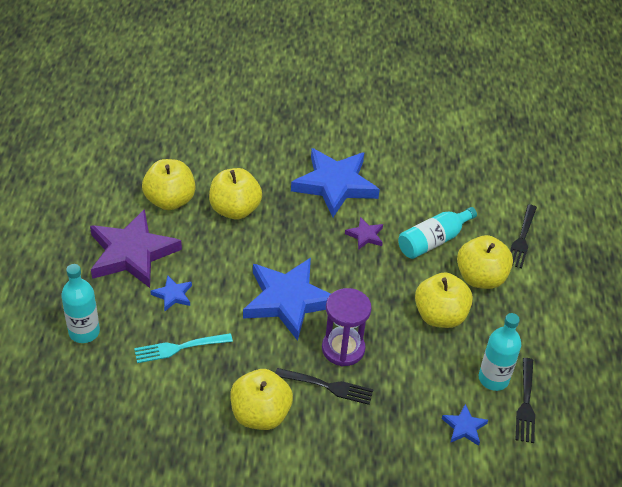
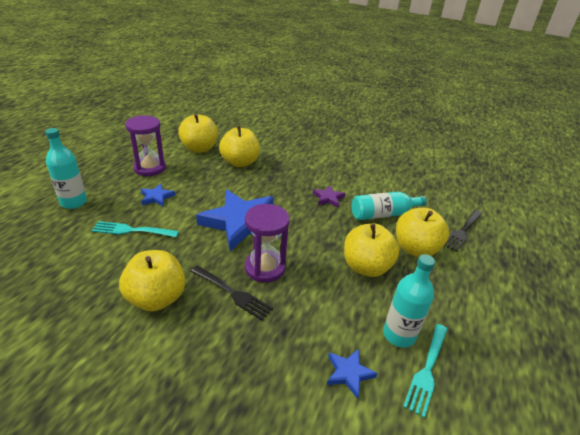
camera: 20 degrees right, 10 degrees down
(132, 253) = (150, 168): purple star -> purple hourglass
(335, 184) = (321, 166): blue star -> none
(525, 403) = (427, 369): black fork -> turquoise fork

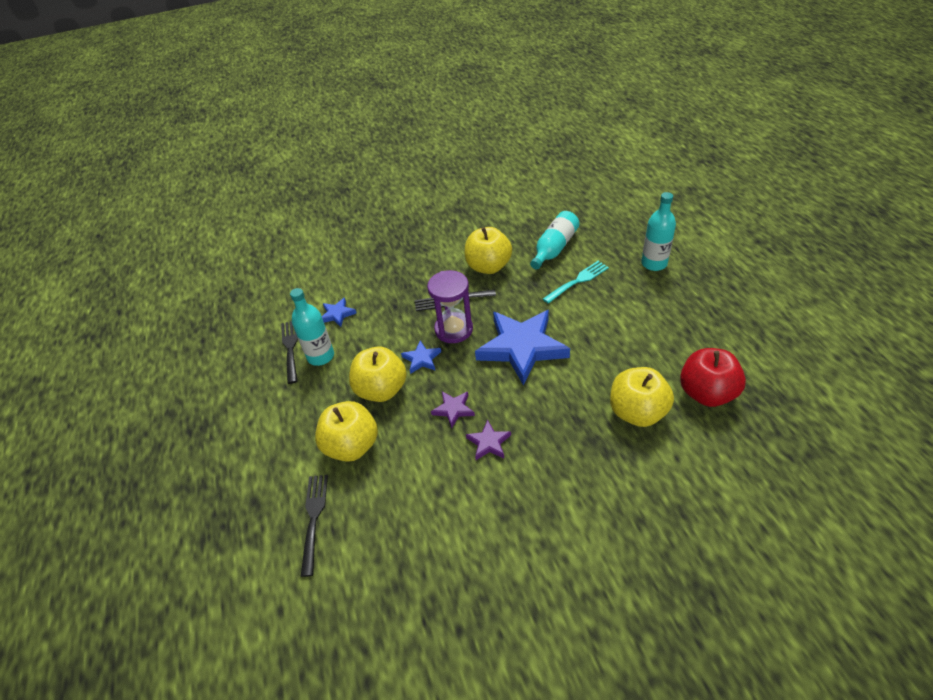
camera: 145 degrees right, 10 degrees up
(150, 168) = (684, 330): purple hourglass -> none
(157, 197) = (617, 313): blue star -> blue star (422, 359)
(199, 148) = (706, 393): yellow apple -> red apple
(329, 223) = (453, 409): none -> purple star
(383, 214) = (414, 469): turquoise bottle -> turquoise bottle (554, 248)
(427, 369) = (291, 349): turquoise fork -> black fork

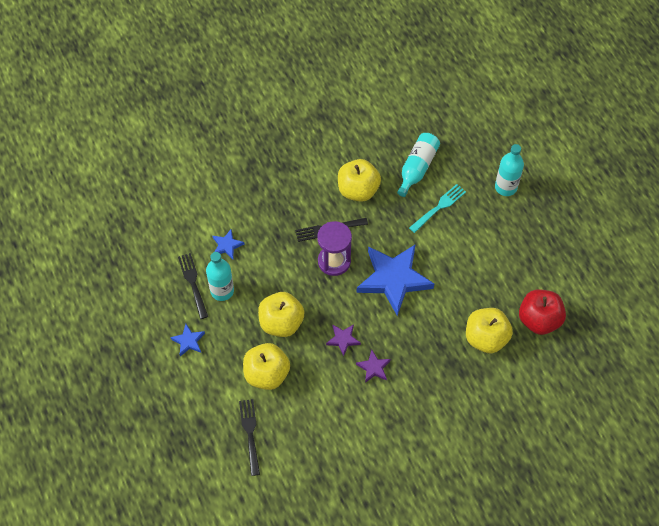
camera: 10 degrees left, 15 degrees up
(422, 359) = (310, 292): blue star -> blue star (188, 341)

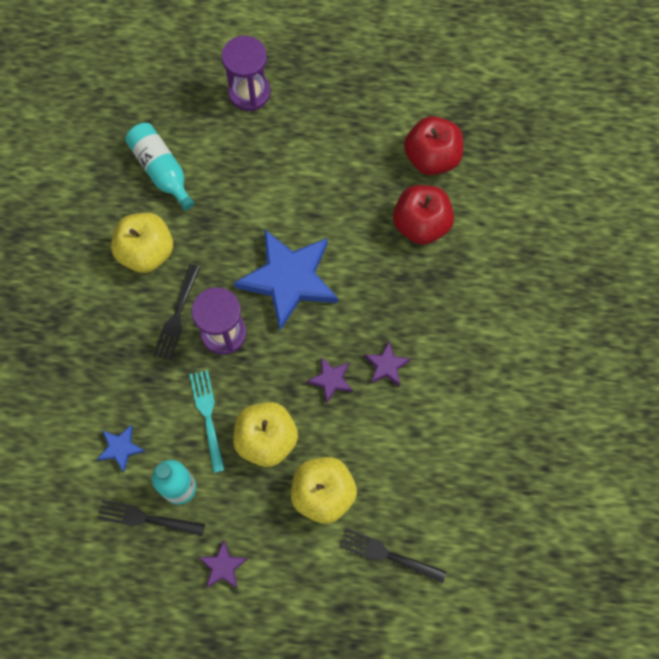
camera: 60 degrees left, 10 degrees up
(188, 341) = (223, 566): blue star -> purple star
(439, 207) = (228, 177): turquoise fork -> turquoise fork (208, 417)
(486, 338) = (421, 224): yellow apple -> red apple
(505, 187) = (249, 92): turquoise bottle -> purple hourglass

